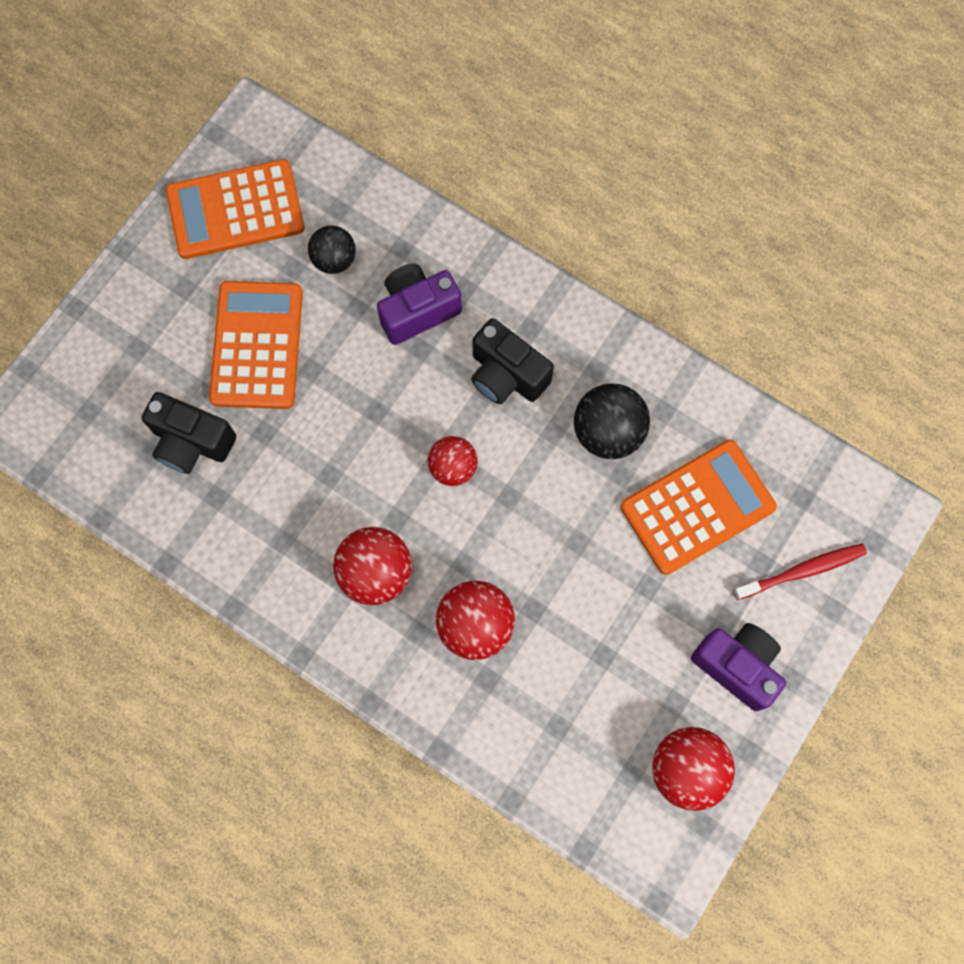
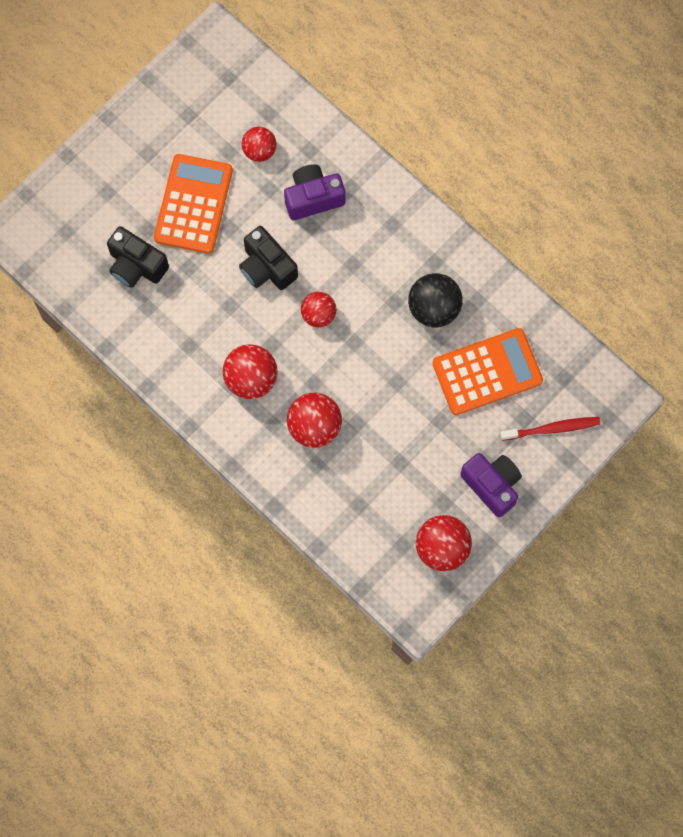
camera: 10 degrees right, 0 degrees up
(235, 210) = (193, 102): orange calculator -> none
(334, 259) = (259, 150): black ball -> red ball
(506, 375) = (369, 255): black camera -> black camera (267, 267)

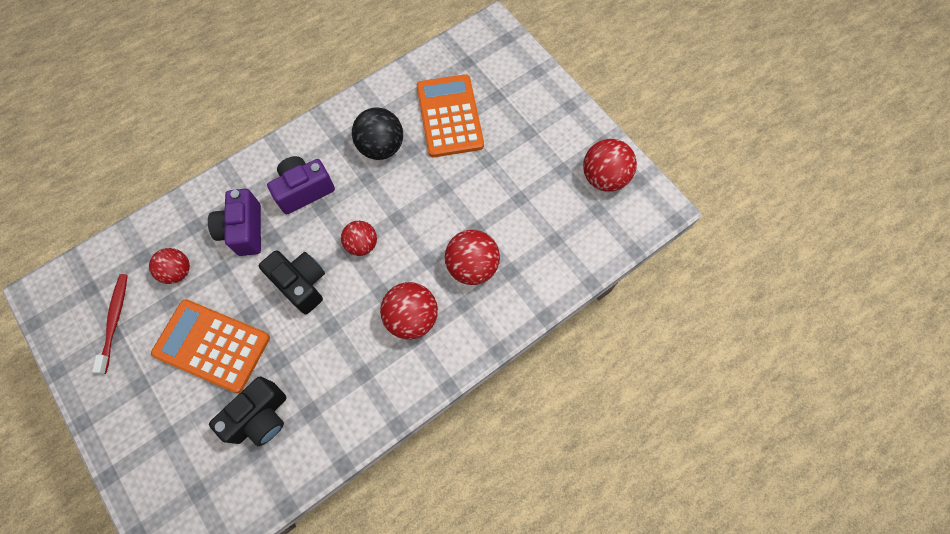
camera: 80 degrees left, 5 degrees down
(267, 267) = (301, 284): black camera -> black camera turned 105 degrees counterclockwise
(492, 485) = (552, 130): purple camera -> purple camera (304, 190)
(552, 429) = (509, 78): red toothbrush -> red toothbrush (115, 321)

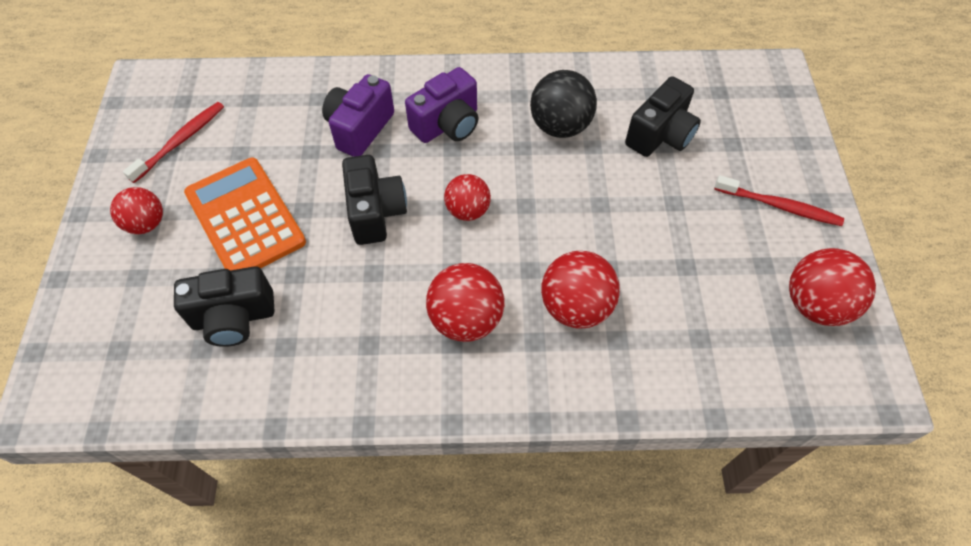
camera: 35 degrees right, 10 degrees down
(178, 271) = (270, 131): red ball -> red ball (146, 223)
(304, 190) = (447, 124): purple camera -> purple camera turned 135 degrees clockwise
(449, 116) = (660, 135): orange calculator -> black camera
(548, 124) = (779, 206): none -> red toothbrush

